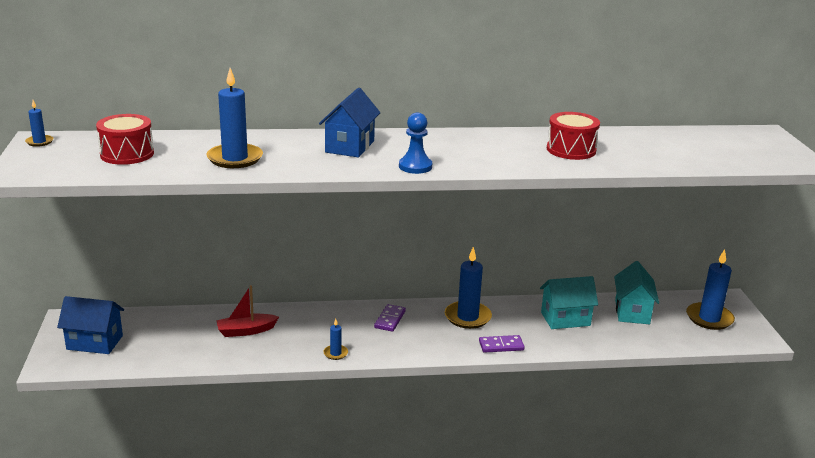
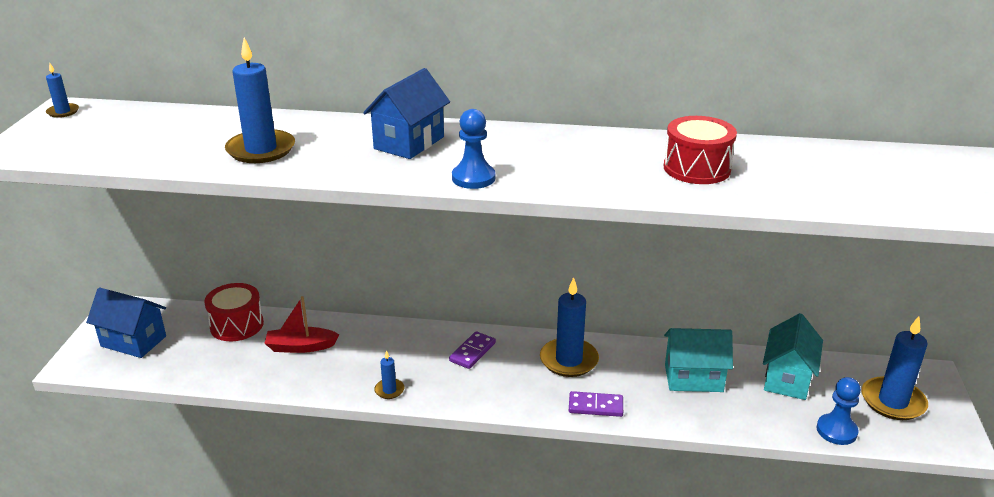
camera: 15 degrees right, 5 degrees up
(127, 154) = (144, 134): red drum -> red drum (237, 325)
(678, 341) = (836, 431): none -> blue pawn

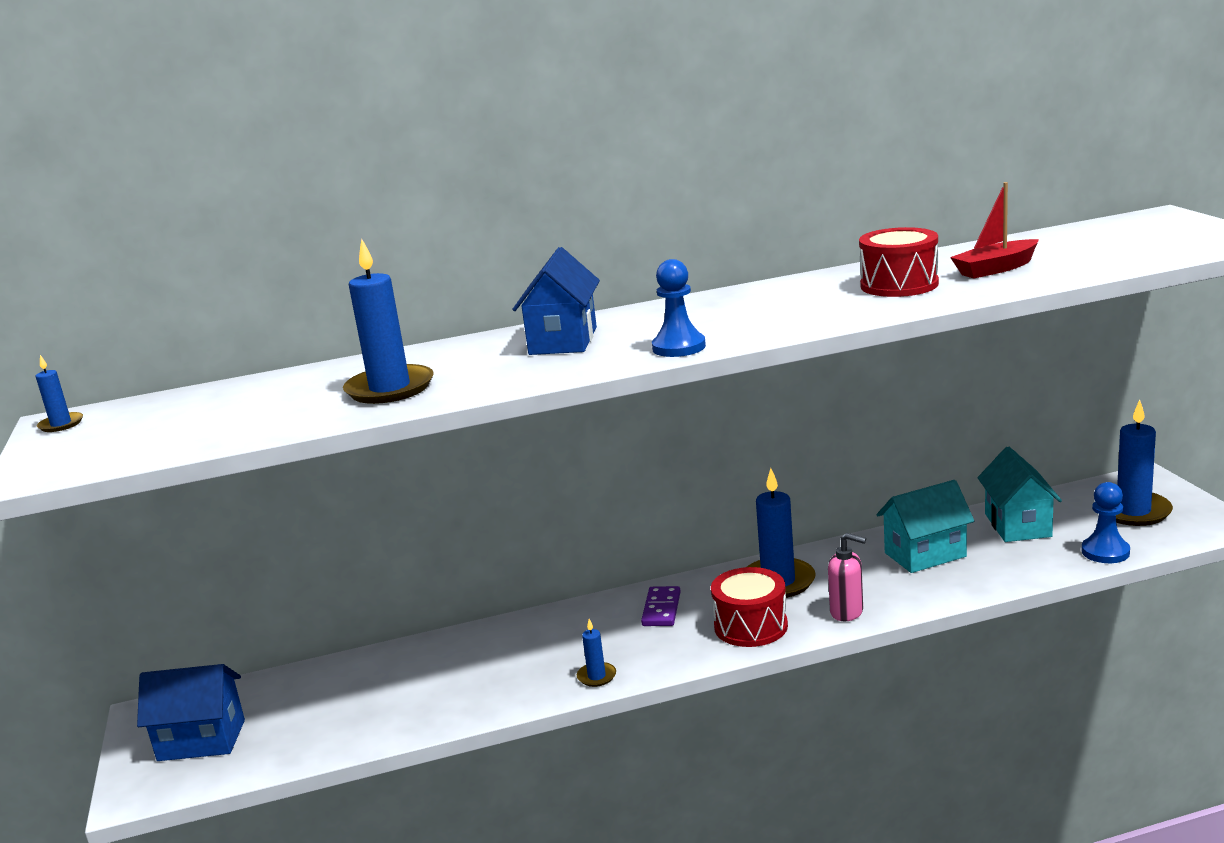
camera: 20 degrees left, 10 degrees down
(237, 325) = (334, 678): red drum -> red drum (750, 626)
(301, 347) = (442, 672): red boat -> red boat (995, 269)
(595, 406) = (847, 612): purple domino -> pink soap dispenser

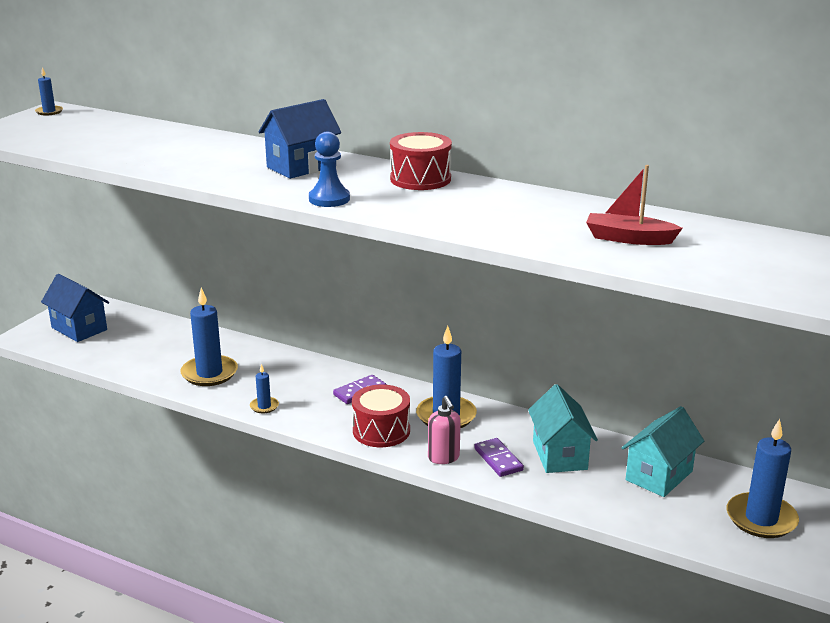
camera: 40 degrees right, 5 degrees up
(390, 388) = (175, 156): blue candle -> blue candle (209, 373)
(890, 586) = (498, 459): none -> purple domino
(899, 285) = (543, 220): red drum -> red drum (420, 179)
(925, 555) = (559, 455): turquoise house -> turquoise house turned 60 degrees clockwise
(1105, 552) = (676, 530): blue pawn -> none

